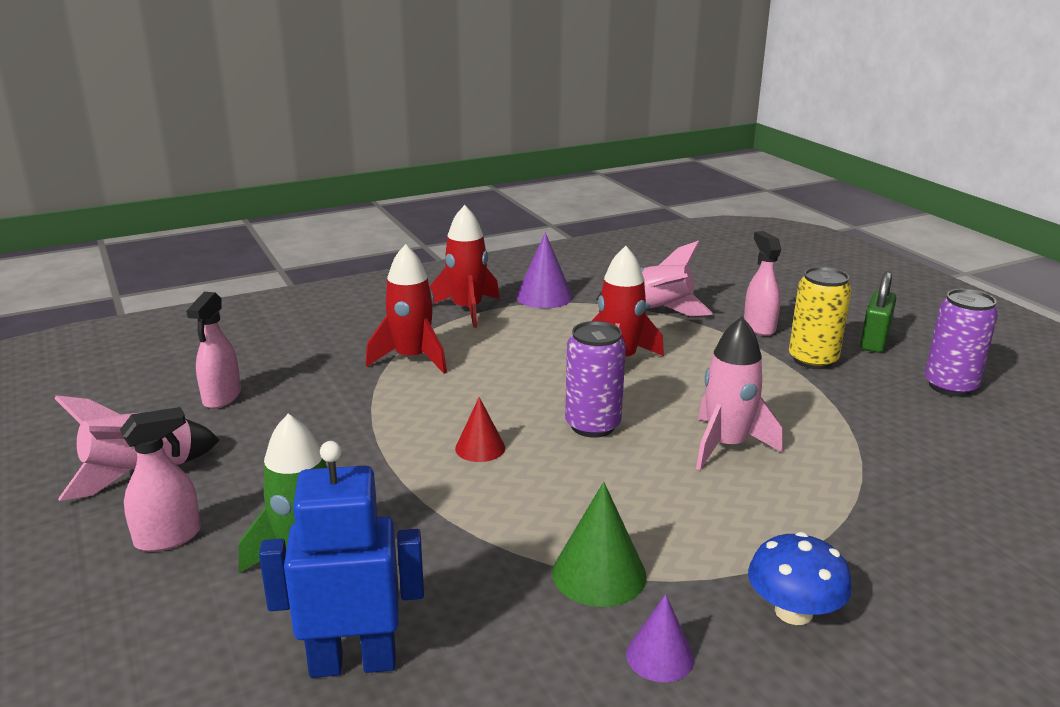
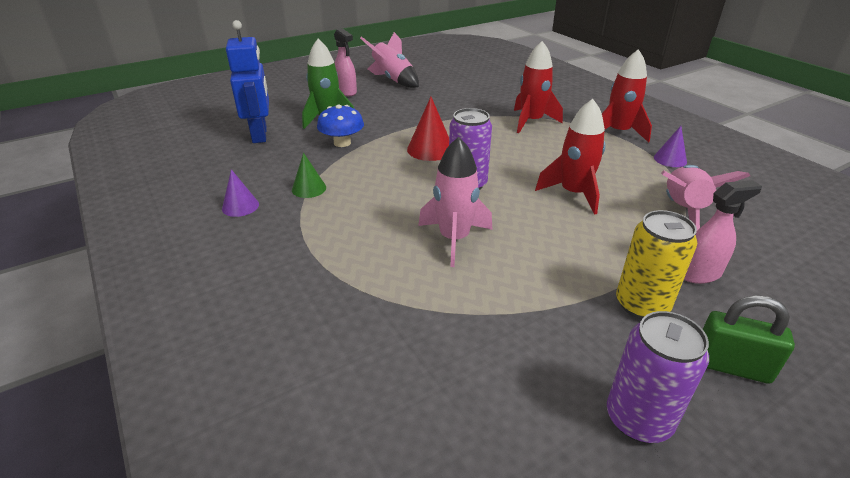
camera: 85 degrees right, 10 degrees up
(221, 397) = (463, 83): pink spray bottle -> none
(480, 448) = (430, 149): red cone -> red cone, size x1.55
(544, 296) = (670, 159): purple cone -> purple cone, size x0.64
(599, 574) = (309, 188): green cone -> green cone, size x0.64
(793, 611) = (263, 253): blue mushroom -> blue mushroom (342, 143)

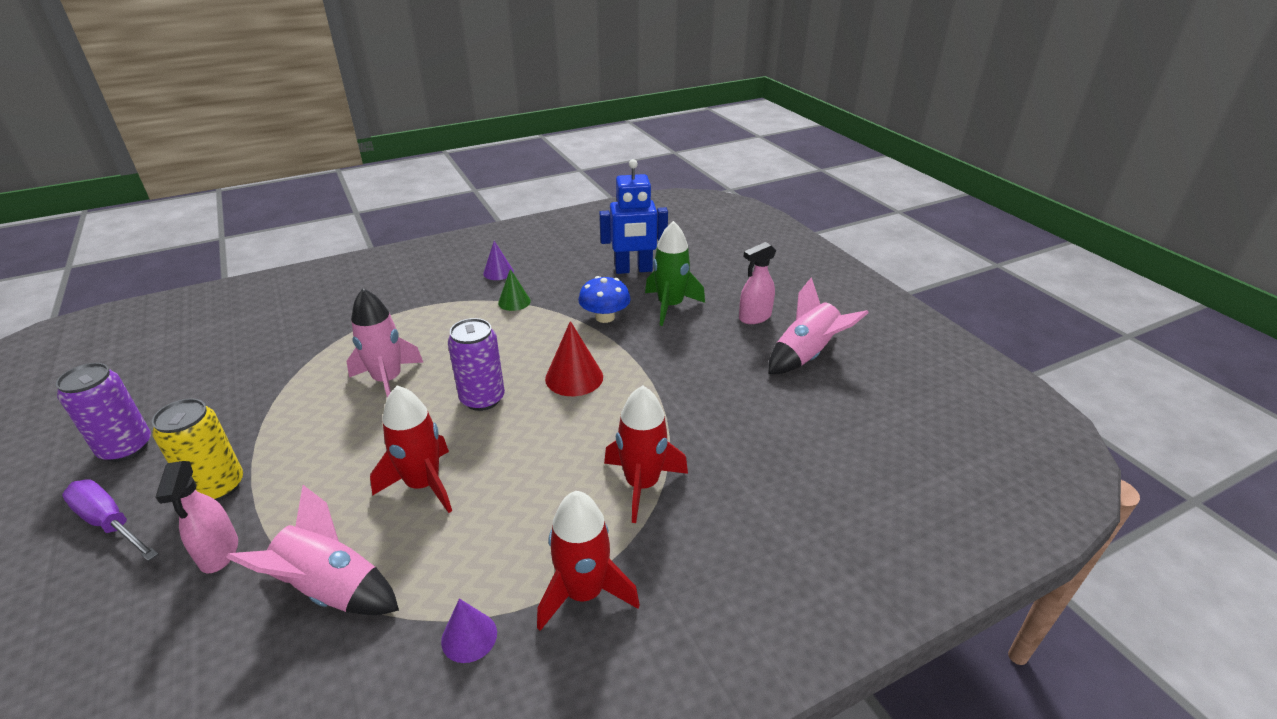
camera: 95 degrees right, 0 degrees up
(731, 366) = (109, 523): green padlock -> purple screwdriver

